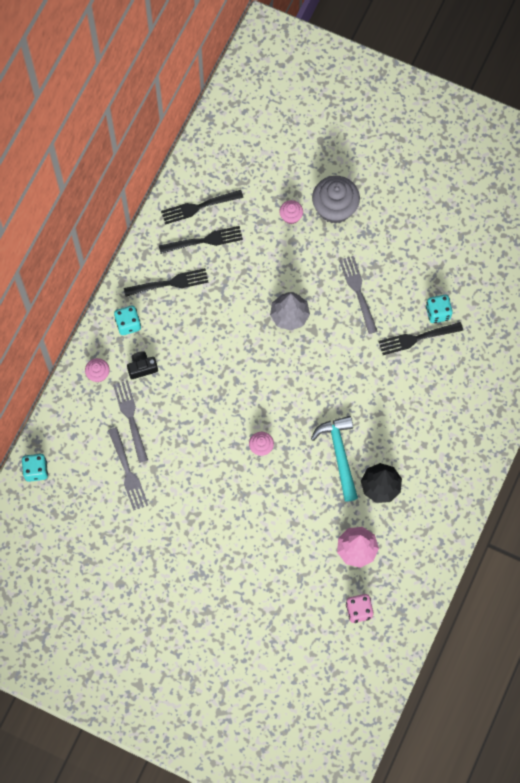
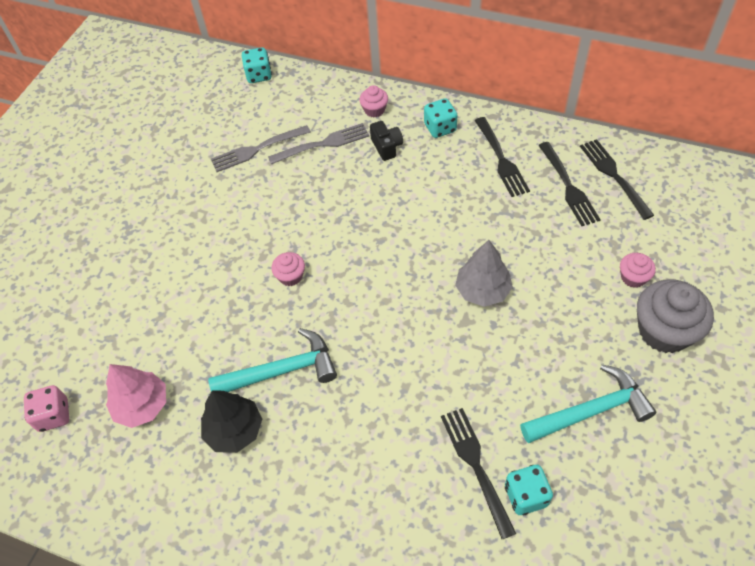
camera: 90 degrees right, 15 degrees down
(358, 292) = (536, 374): grey fork -> none
(386, 265) = (591, 411): none -> turquoise hammer

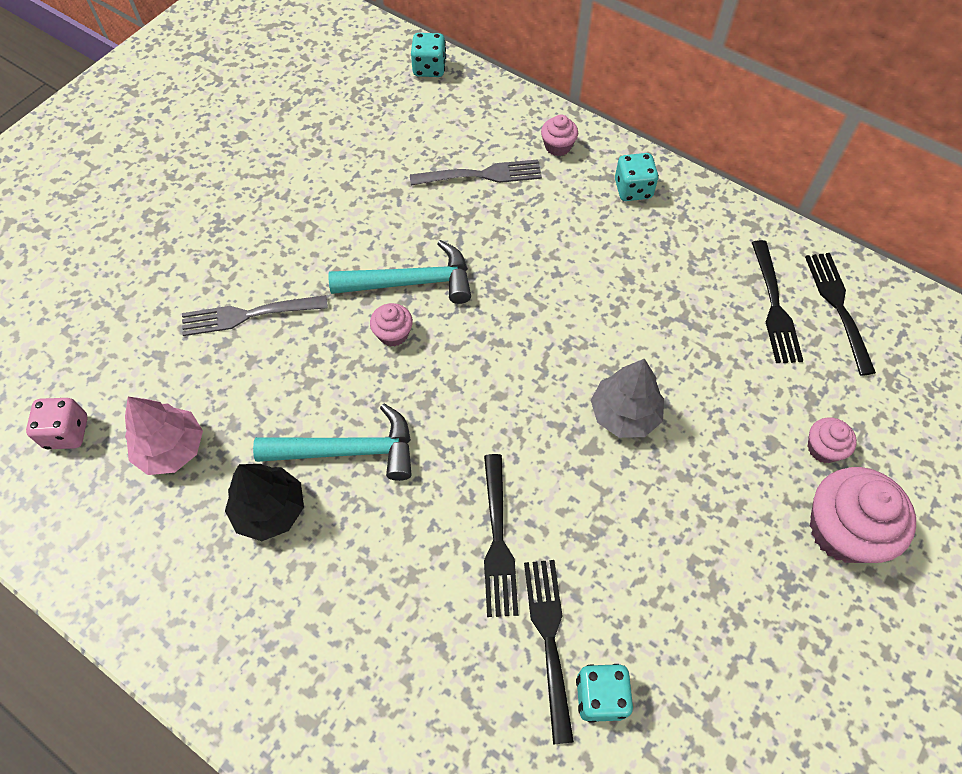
camera: 10 degrees right, 5 degrees up
(258, 149) = (400, 162): grey fork -> grey fork (249, 314)
(386, 147) = (559, 197): black camera -> none
(500, 159) = (698, 248): black fork -> black fork (497, 539)
(591, 411) = (716, 609): turquoise hammer -> turquoise hammer (411, 282)
(664, 331) = (843, 530): grey cupcake -> pink cupcake

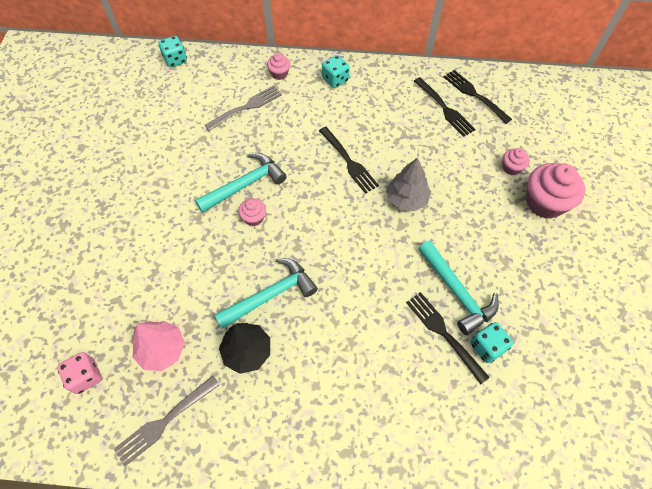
camera: 30 degrees left, 0 degrees up
(249, 314) = (159, 248): grey fork -> grey fork (165, 420)
(497, 539) = (384, 297): black fork -> black fork (348, 161)
(609, 590) = (457, 292): none -> turquoise hammer

